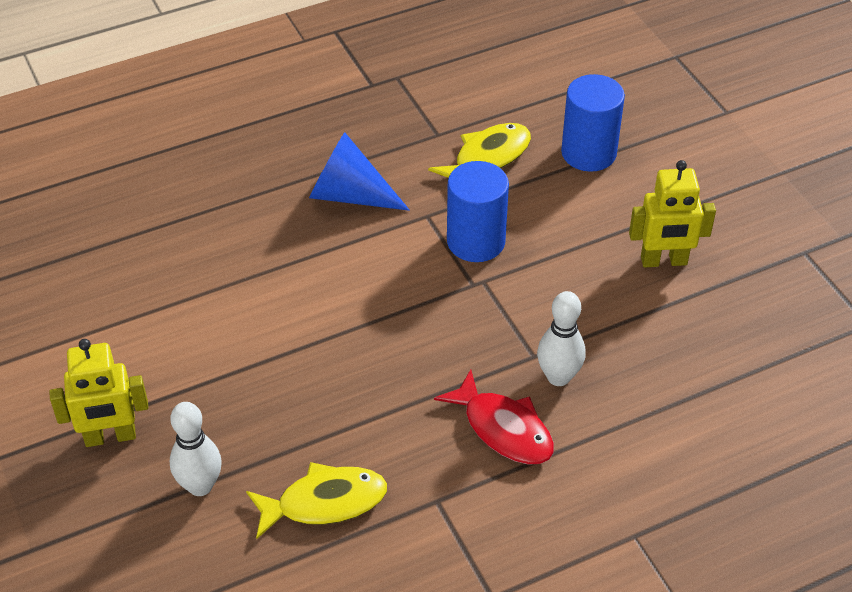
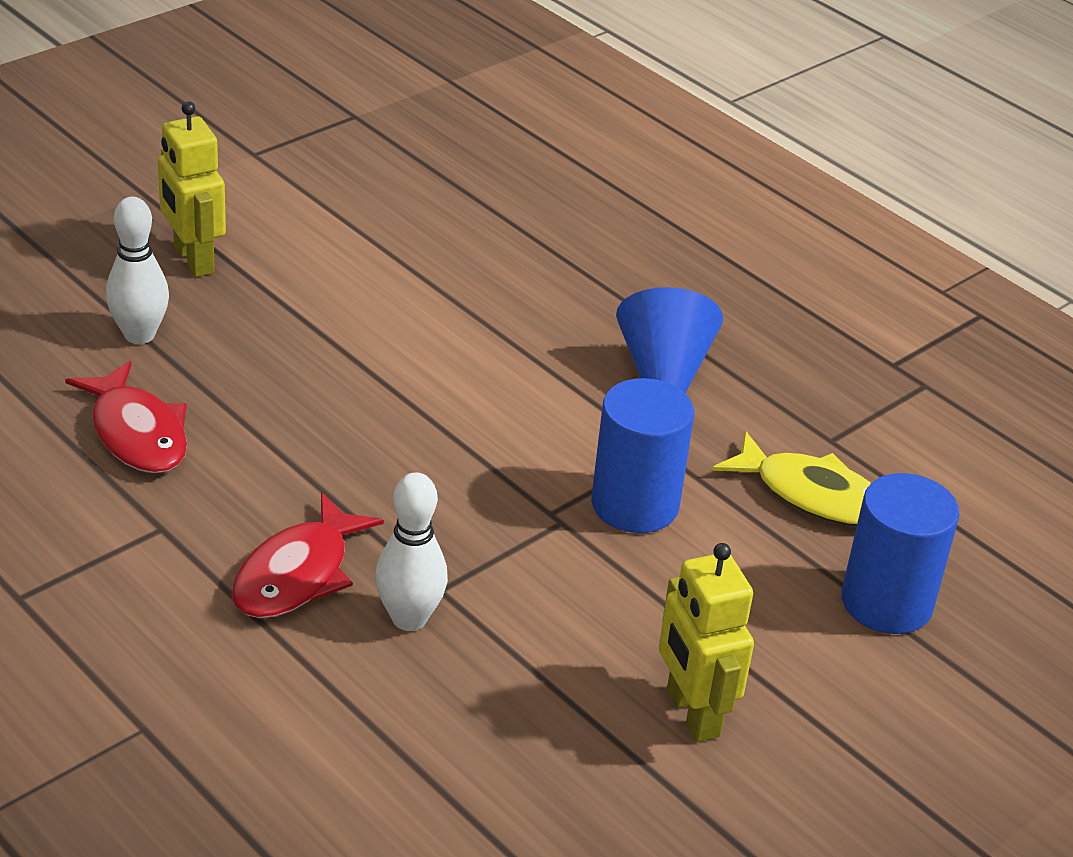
camera: 70 degrees right, 10 degrees down
(324, 502) = (137, 433): yellow fish -> red fish

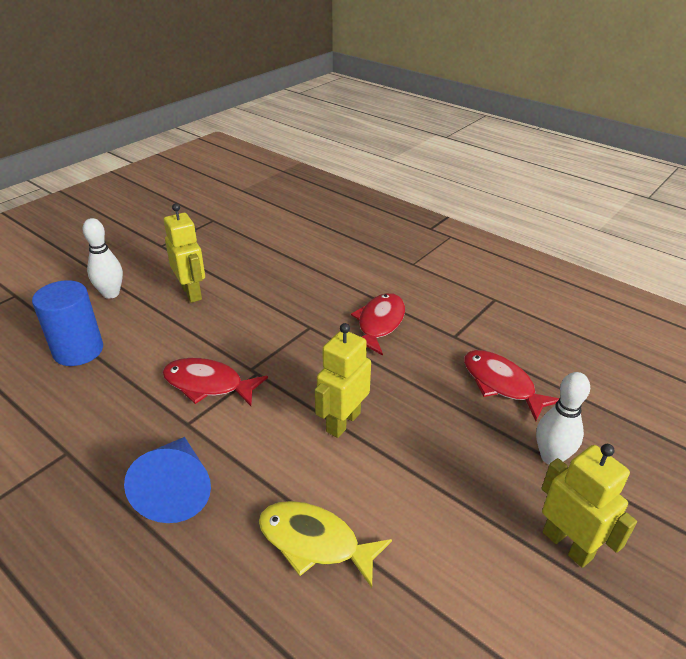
camera: 175 degrees right, 0 degrees up
(409, 618) = (321, 312): white bowling pin -> white bowling pin (111, 294)
(421, 418) = (343, 422): none -> yellow robot
(635, 504) = (208, 384): blue cylinder -> red fish
(811, 495) = (97, 407): yellow fish -> yellow fish (315, 542)

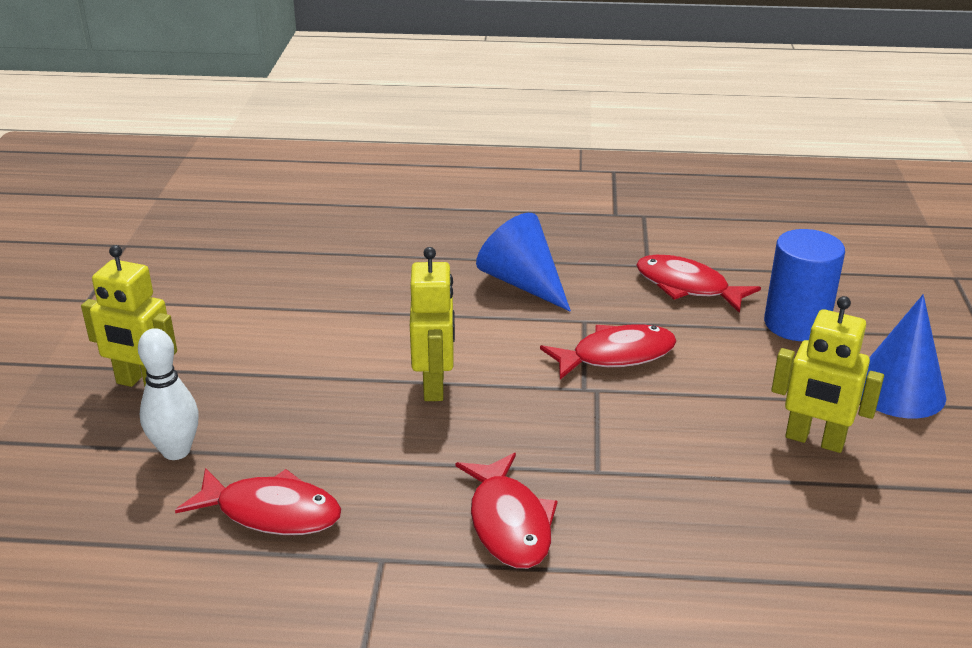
camera: 145 degrees right, 5 degrees down
(80, 414) = (687, 287): none -> red fish
(111, 294) = (898, 390): white bowling pin -> blue cone
(315, 542) = (373, 301): yellow fish -> none

